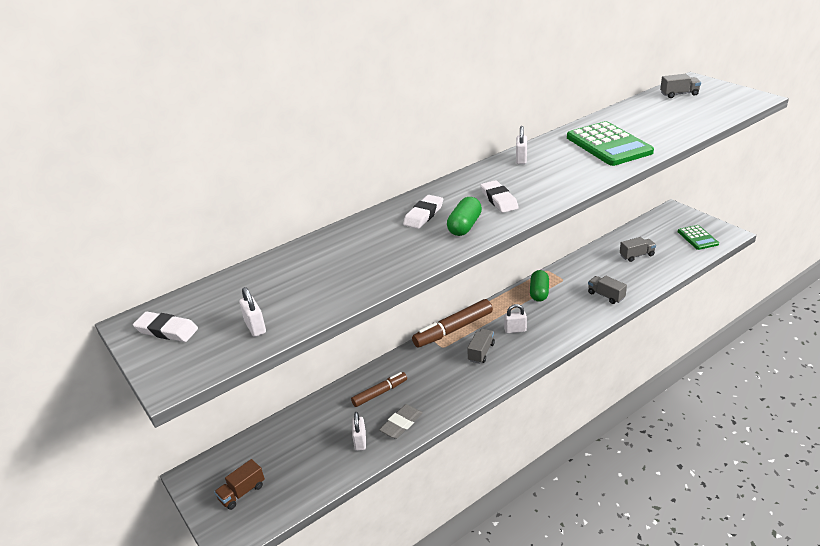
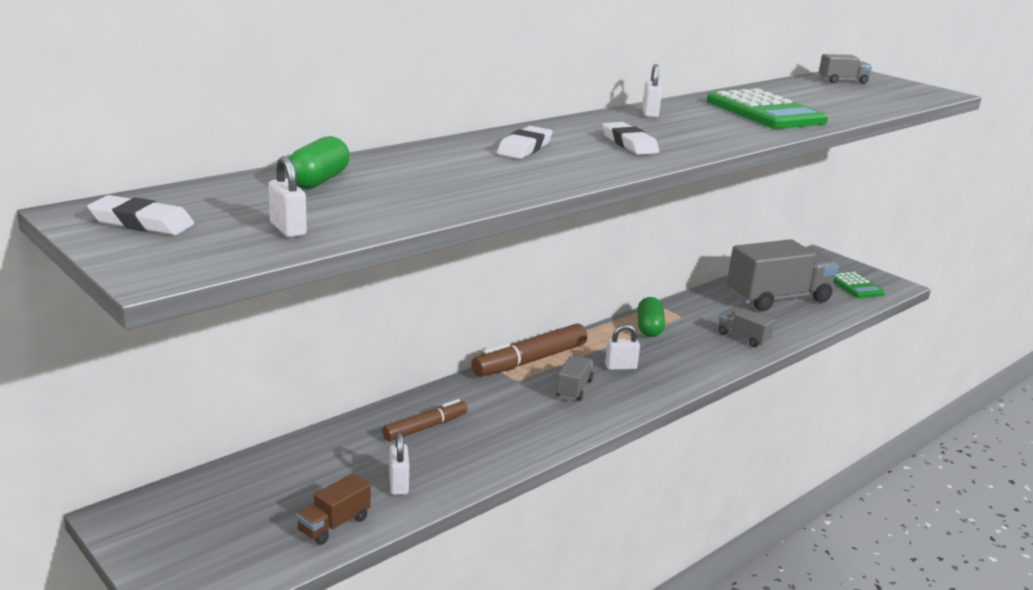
camera: 10 degrees left, 10 degrees down
(242, 492) = (207, 541): brown truck -> brown truck (334, 525)
(401, 424) = (461, 466): grey eraser -> none
(464, 226) = (587, 162): green capsule -> green capsule (318, 181)
(636, 255) = (778, 298): grey truck -> grey truck, size x2.24

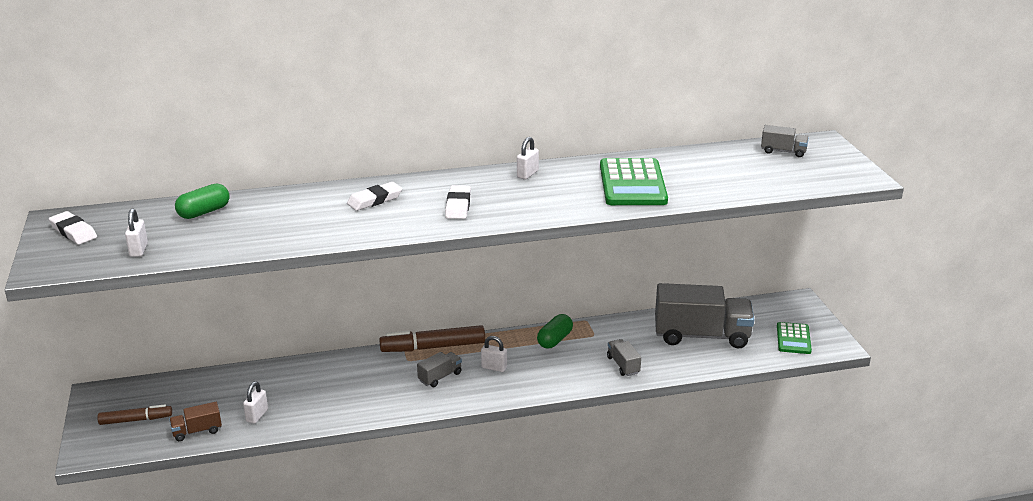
camera: 30 degrees right, 5 degrees up
(425, 427) = (311, 381): brown marker -> brown marker (136, 420)

